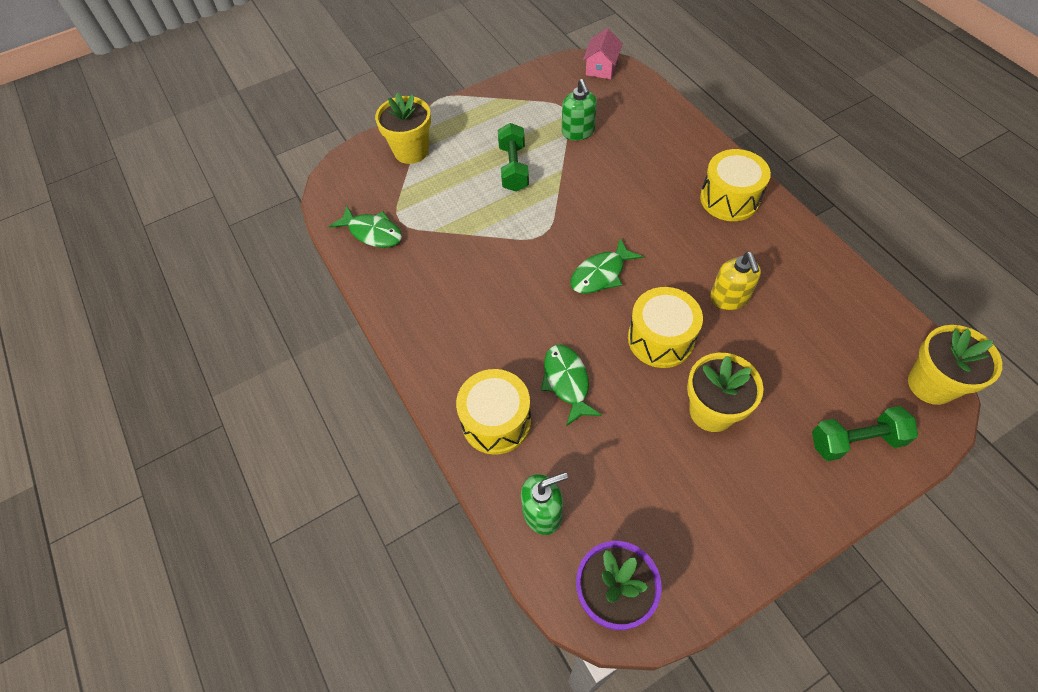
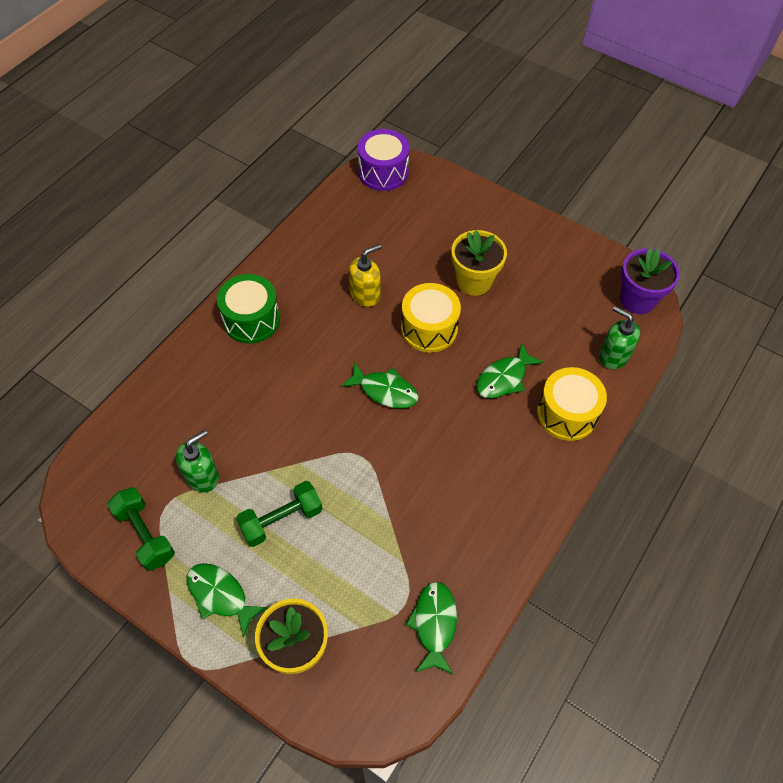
camera: 120 degrees left, 0 degrees up
(476, 122) = (220, 595): none -> green fish
(601, 68) = (80, 491): pink house -> none
(729, 199) = (251, 320): yellow drum -> green drum
(856, 441) = (450, 202): green dumbbell -> green dumbbell (145, 534)
(931, 384) = (383, 172): yellow flower pot -> purple drum

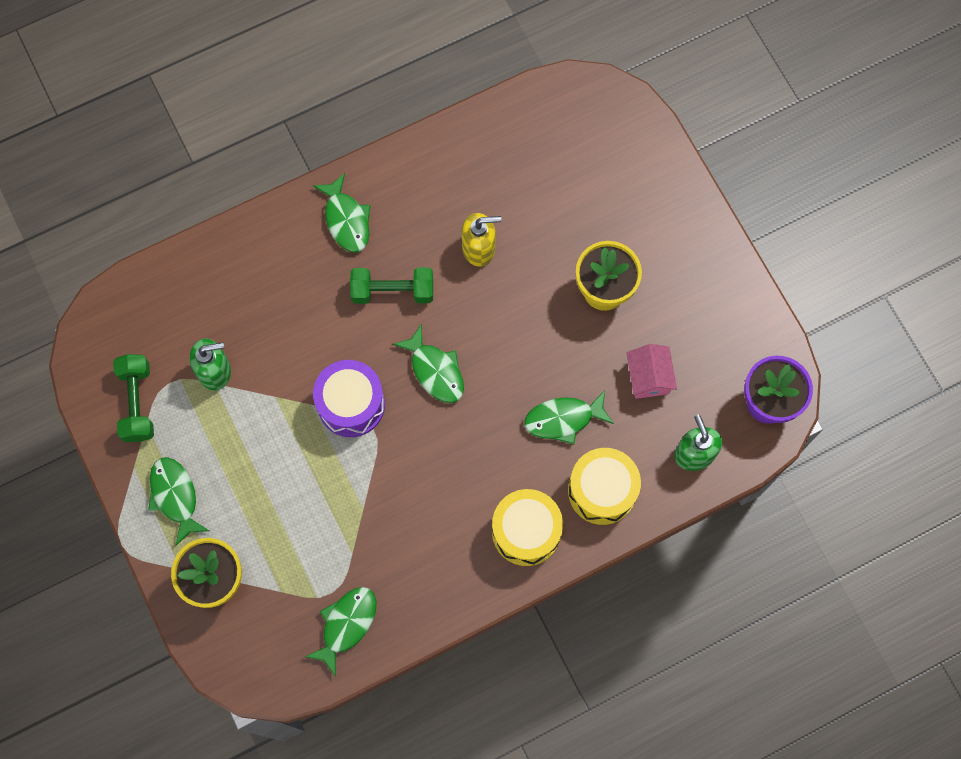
camera: 30 degrees right, 15 degrees up
(251, 320) = (346, 220): green drum -> green fish
(281, 520) = (264, 453): green dumbbell -> green dumbbell (393, 291)
(383, 172) = (589, 97): purple drum -> purple drum (351, 404)
(429, 328) = (521, 323): yellow drum -> yellow drum (526, 531)
(545, 322) = (648, 377): none -> pink house

